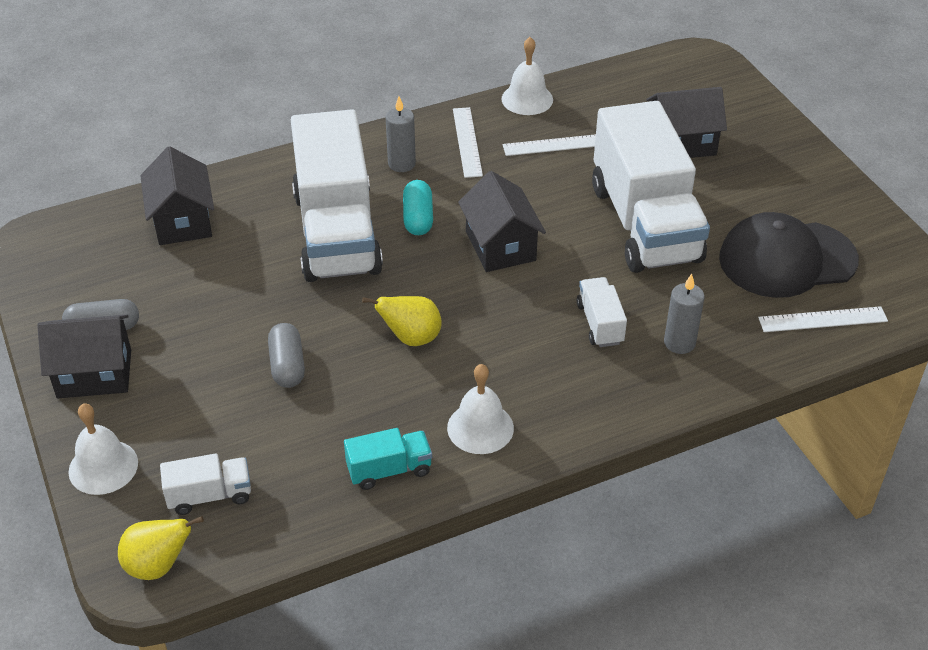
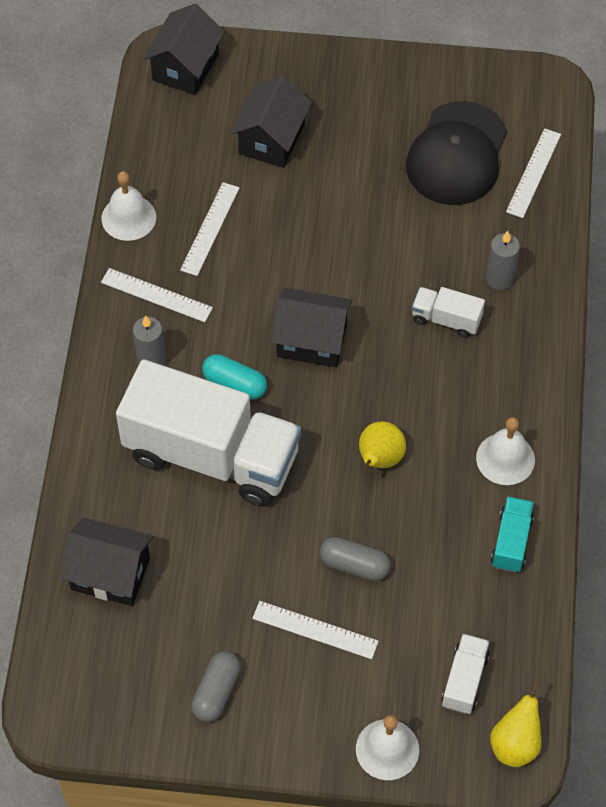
camera: 60 degrees left, 15 degrees up
(94, 373) = (271, 719): black house -> black house (185, 67)
(203, 366) = (315, 629): none -> white ruler
(644, 223) = (353, 224): white truck -> none

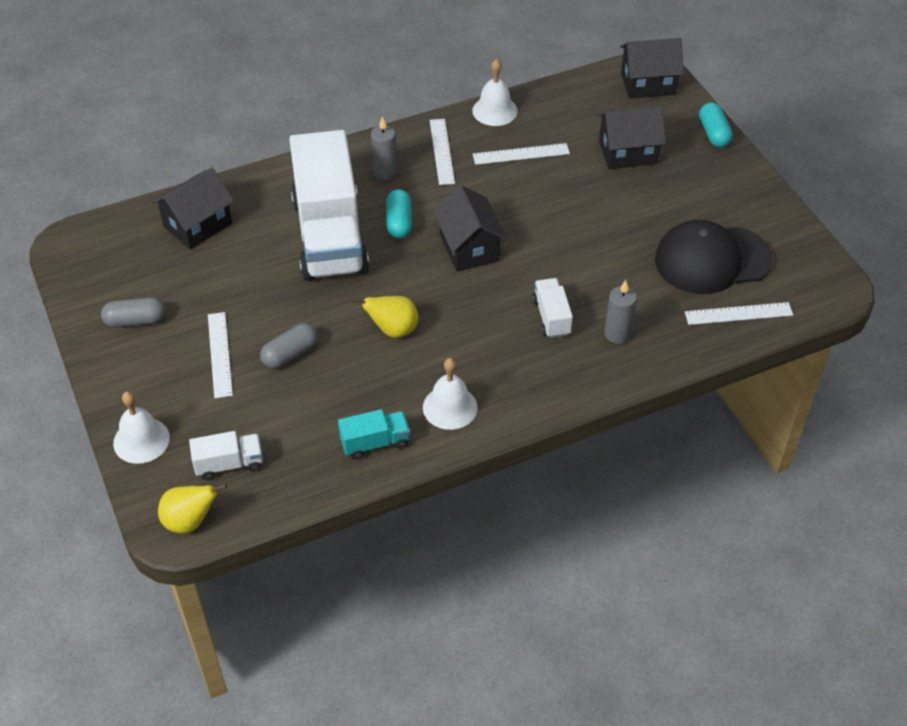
camera: 60 degrees right, 10 degrees down
(110, 574) = (197, 225): black house -> black house turned 60 degrees clockwise
(295, 56) = (713, 133): none -> turquoise capsule
(354, 565) = (290, 354): grey capsule -> grey capsule turned 60 degrees clockwise

